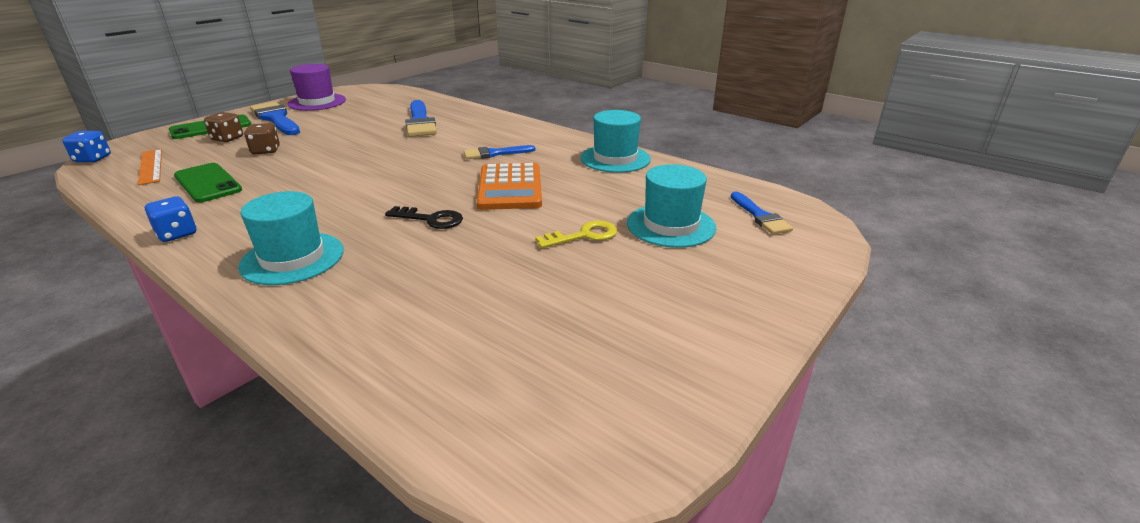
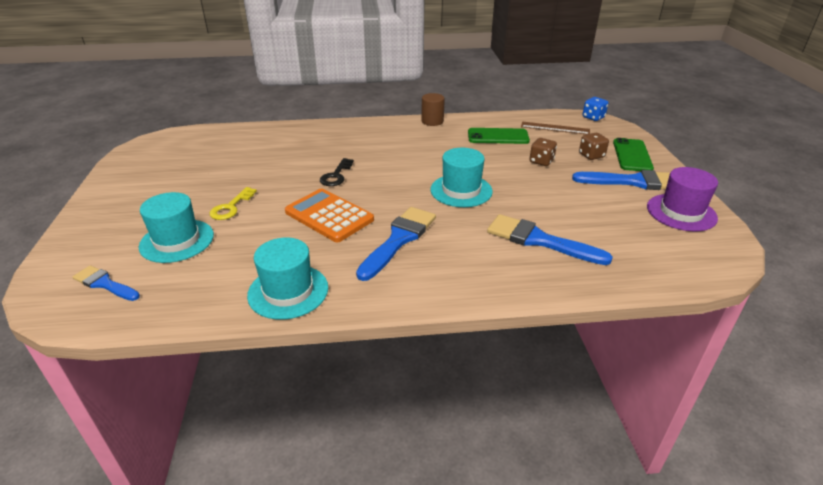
camera: 135 degrees right, 5 degrees up
(151, 166) = (555, 128): orange ruler -> brown ruler
(177, 234) = (432, 121): blue dice -> brown cylinder
(292, 258) = (359, 136): turquoise hat -> turquoise hat (461, 190)
(431, 219) = (336, 175): black key -> black key turned 45 degrees counterclockwise
(494, 153) = (399, 240): blue brush -> blue brush, size x1.66

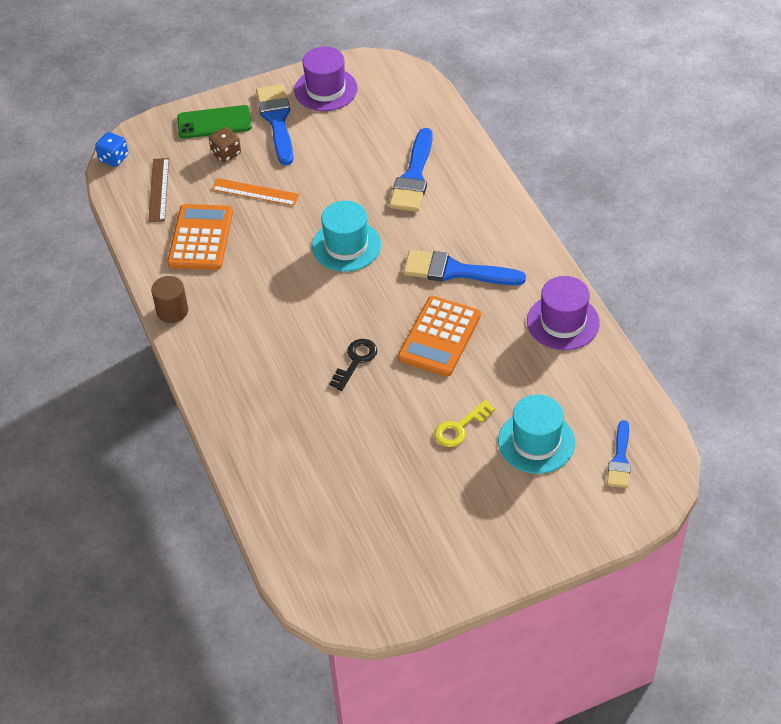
camera: 105 degrees left, 15 degrees up
(231, 207) = (460, 428): yellow key -> yellow key turned 135 degrees clockwise
(288, 291) = (563, 322): turquoise hat -> purple hat
(336, 175) = (355, 361): black key -> black key turned 60 degrees counterclockwise
(498, 136) = (201, 238): green phone -> orange calculator
(541, 161) = (255, 192): brown dice -> orange ruler

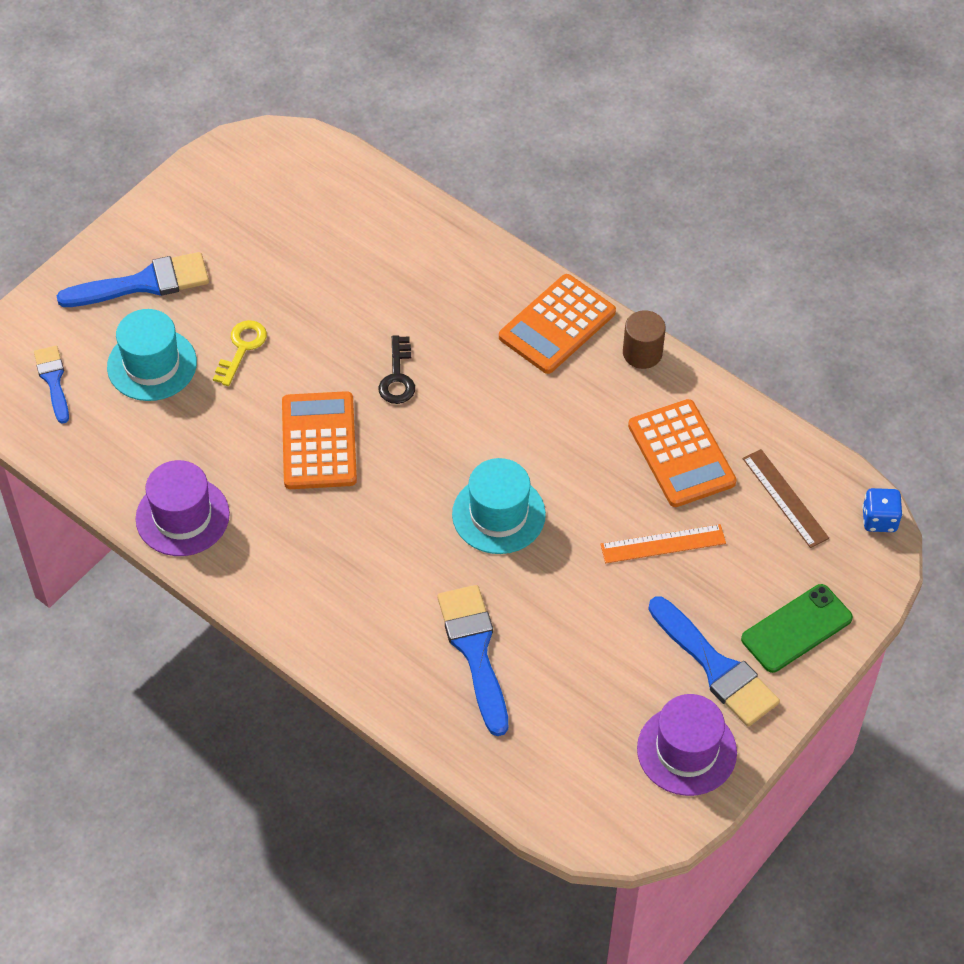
camera: 150 degrees right, 5 degrees up
(215, 354) = (557, 325): none -> orange calculator
(226, 154) = (743, 586): brown dice -> none
(456, 271) = (344, 533): blue brush -> blue brush (143, 283)

